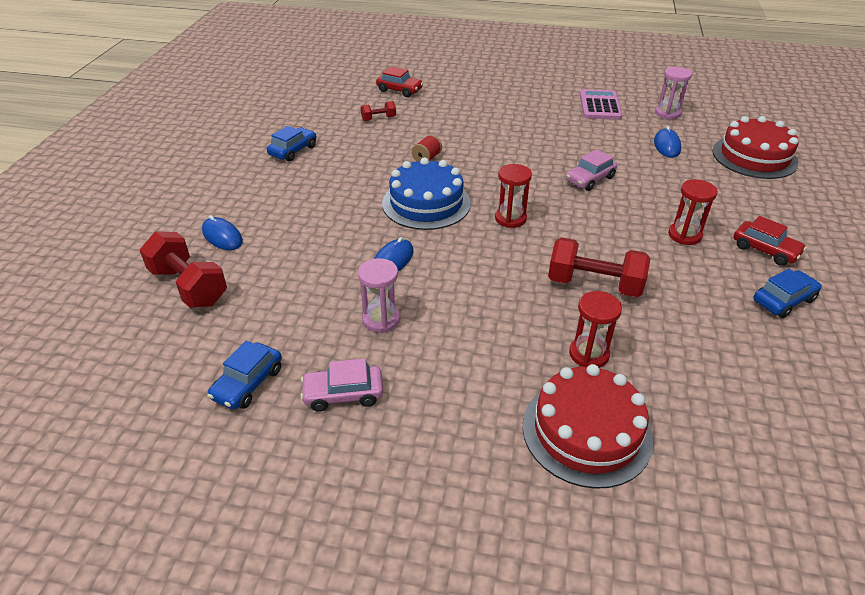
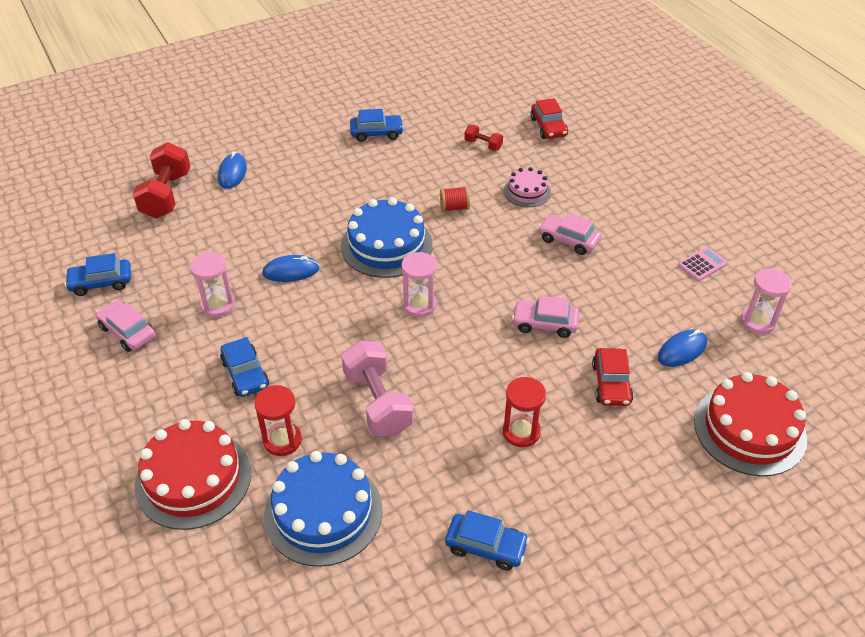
camera: 50 degrees right, 5 degrees up
(452, 126) = (527, 191): none -> pink cake
(487, 341) = (245, 374): none -> blue car
(510, 218) = (419, 305): red hourglass -> pink hourglass
(520, 134) = (568, 240): none -> pink car
(594, 284) = (377, 402): red dumbbell -> pink dumbbell
(600, 106) = (702, 265): pink calculator -> pink calculator, size x0.60
(690, 367) = (323, 512): none -> blue cake
(765, 250) = (561, 503): red car -> red car (611, 384)

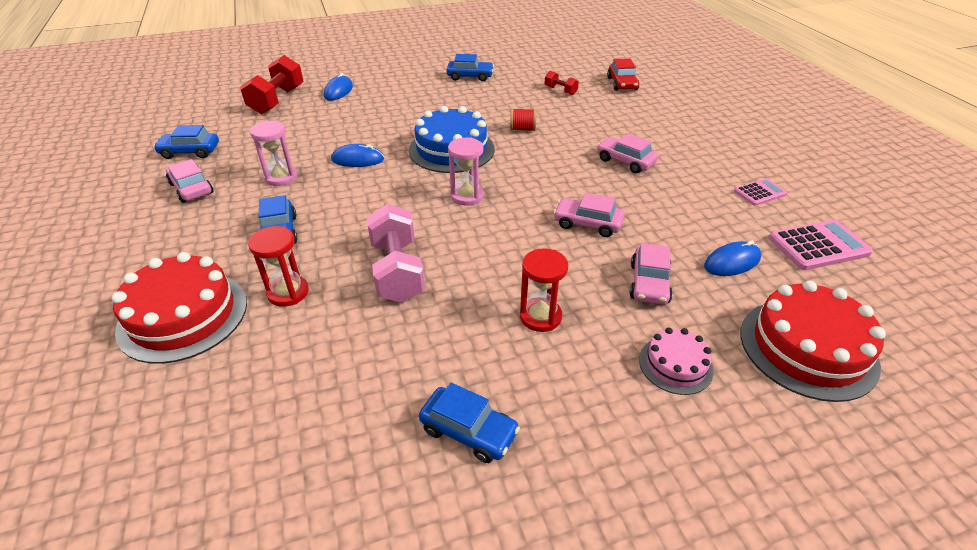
camera: 10 degrees right, 5 degrees down
(323, 512) = (299, 367): blue cake -> none
(527, 191) = (593, 124): pink cake -> pink cake (675, 365)
(611, 384) = (649, 283): red car -> pink car
(757, 321) = (818, 246): pink hourglass -> pink calculator

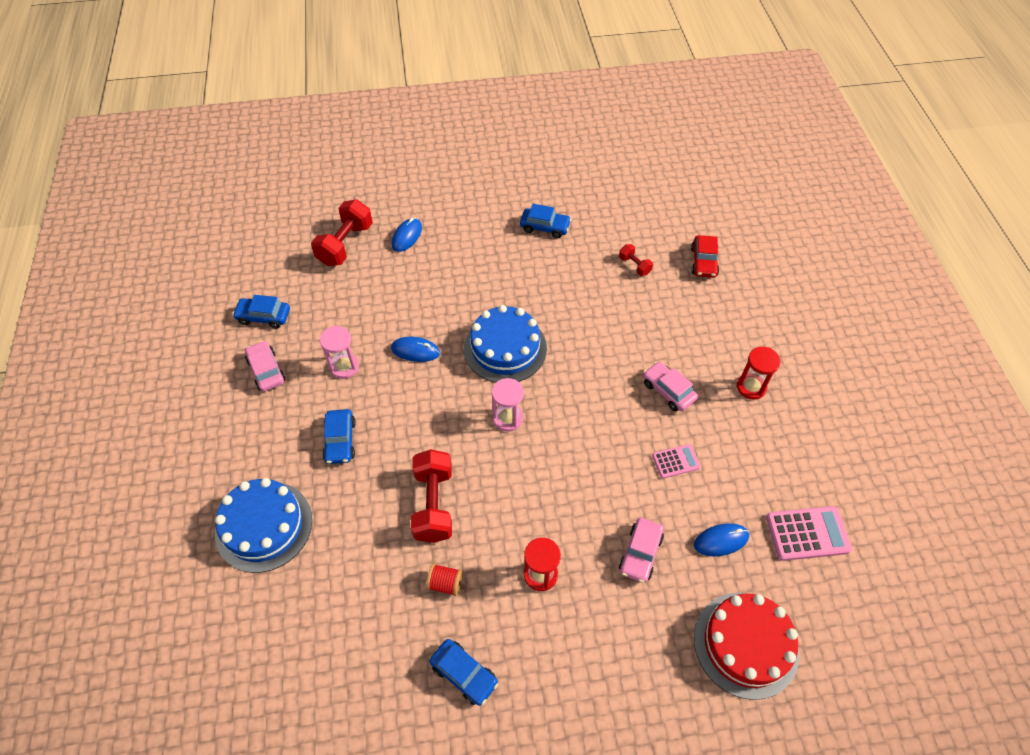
camera: 10 degrees right, 15 degrees up
(183, 315) = (264, 526): red cake -> blue cake
(288, 292) = (344, 514): red hourglass -> red hourglass (751, 387)
(397, 271) = (433, 504): pink dumbbell -> red dumbbell
(522, 129) = (580, 326): red spool -> red spool (445, 583)
(587, 224) = (608, 472): pink car -> none
(675, 365) = (633, 642): pink cake -> none
(760, 193) = (783, 455): pink calculator -> pink calculator (676, 461)

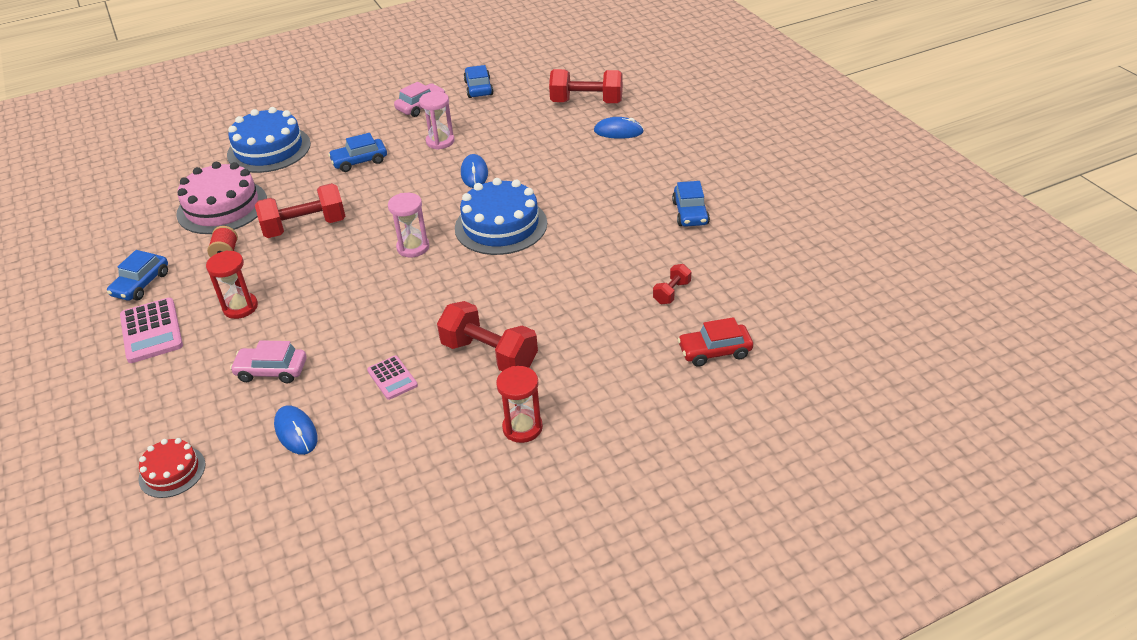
camera: 75 degrees right, 15 degrees down
(356, 583) = (222, 207): none -> pink cake
(668, 391) = (489, 355): pink car -> red dumbbell
(746, 644) = (172, 471): red cake -> red cake, size x0.55
(807, 534) = (317, 510): pink calculator -> pink calculator (151, 331)

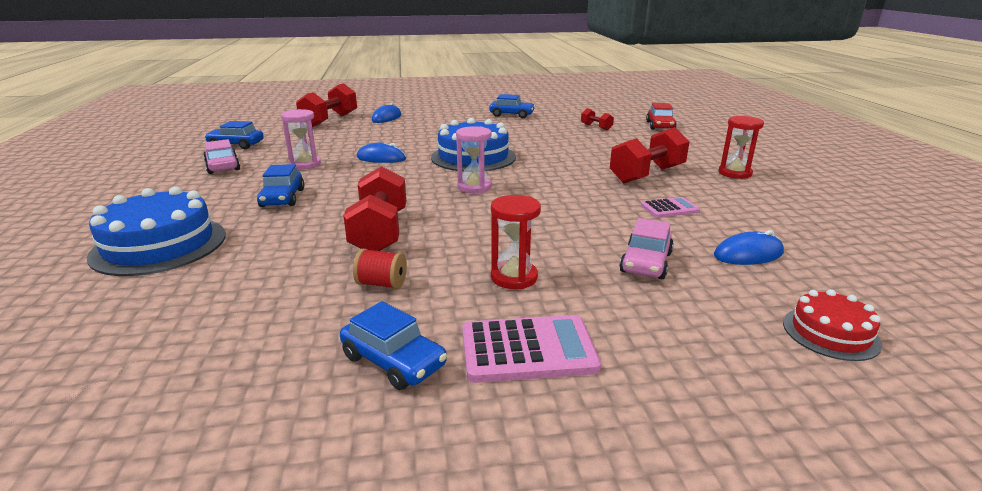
camera: 75 degrees left, 15 degrees down
(222, 207) = (259, 283): pink cake -> none

